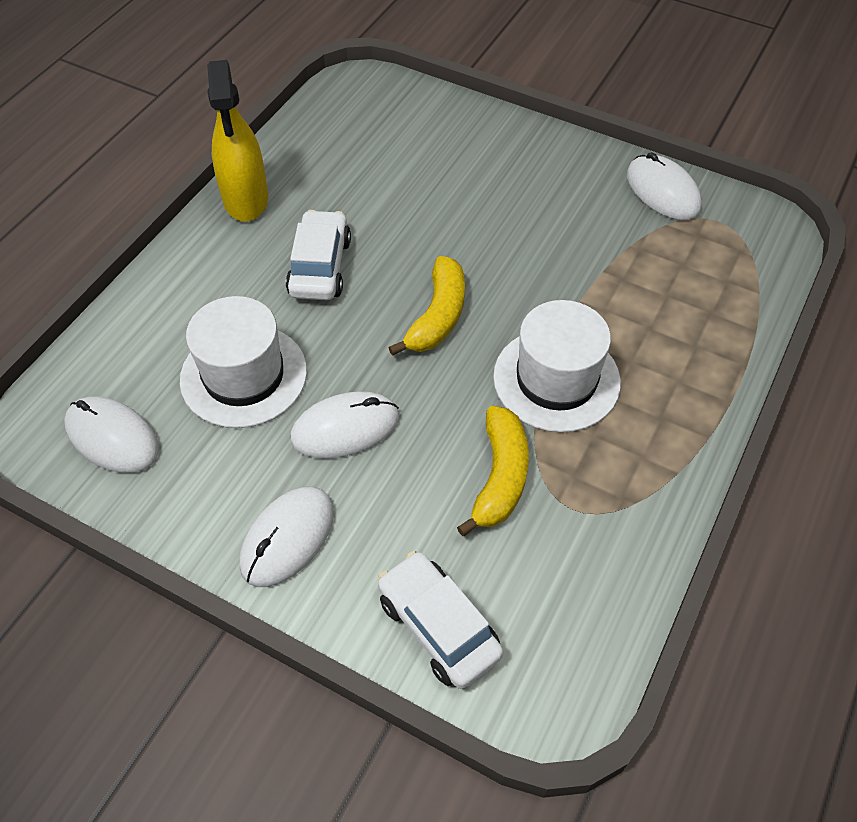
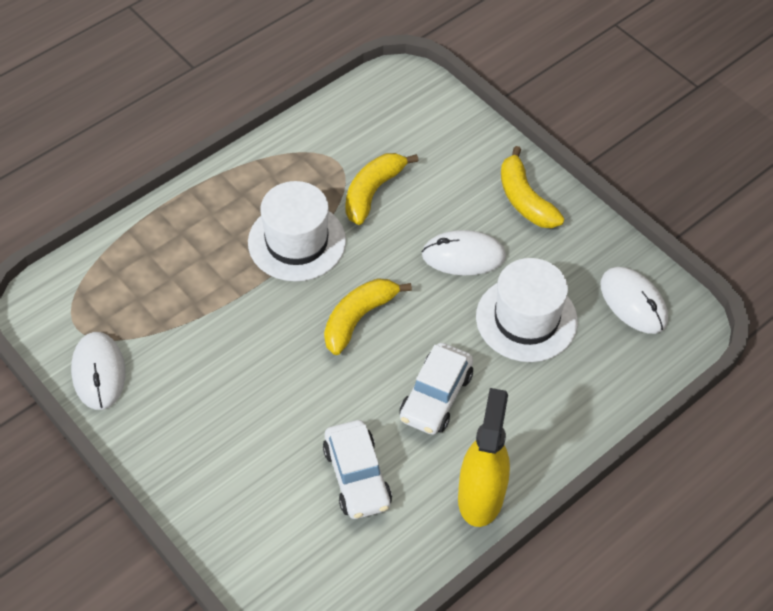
camera: 160 degrees left, 0 degrees up
(287, 538) = (525, 200): white mouse -> yellow banana
(438, 626) = (450, 128): white car -> white car (357, 477)

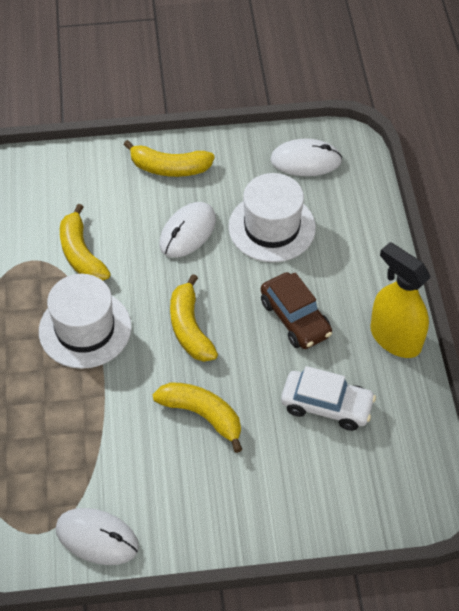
camera: 55 degrees left, 0 degrees up
(273, 381) = (202, 415): none -> yellow banana
(436, 396) = (295, 318): white car -> brown car

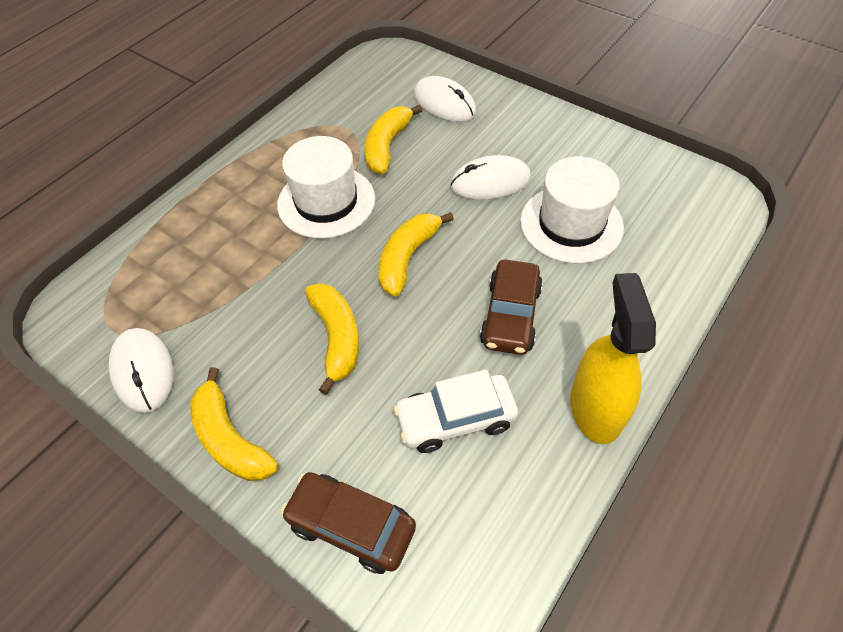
camera: 45 degrees right, 0 degrees up
(169, 168) = (529, 125): yellow banana -> yellow banana (230, 439)
(306, 160) = (663, 189): white mouse -> white mouse (444, 103)
(326, 405) = (455, 419): white car -> white car turned 105 degrees clockwise
(331, 509) = (351, 526): none -> brown car

